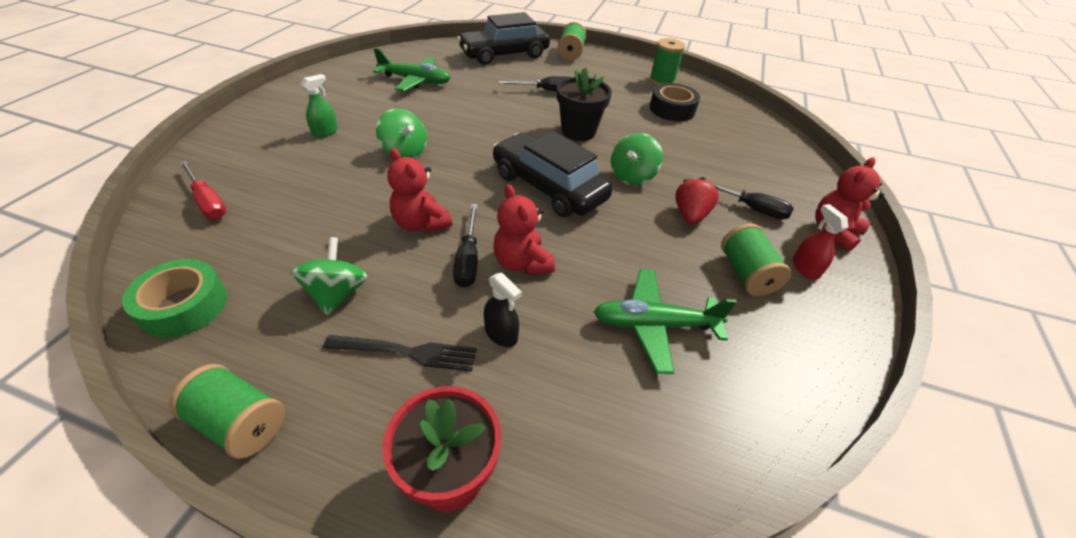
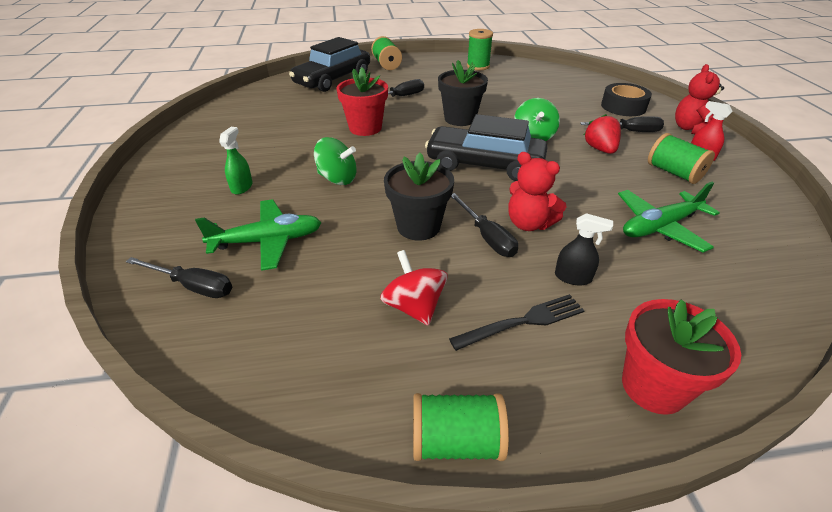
camera: 25 degrees left, 5 degrees down
(184, 306) = (283, 381): green tape -> none
(208, 202) = (193, 286): red screwdriver -> black screwdriver
(337, 293) = (414, 306): green spinning top -> red spinning top
(415, 81) = (278, 120): green plane -> green plane (268, 241)
(421, 223) = (418, 226): red teddy bear -> black flower pot
(480, 112) = (365, 128): none -> red flower pot
(672, 109) = (507, 83): black tape -> black tape (623, 106)

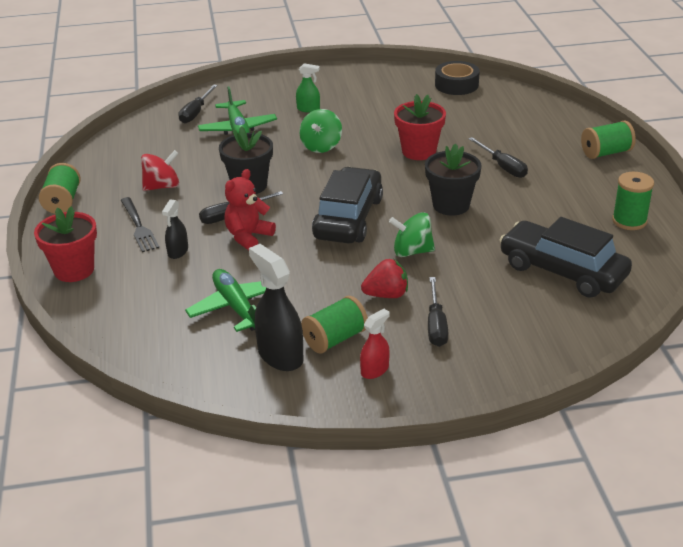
camera: 90 degrees right, 5 degrees down
(333, 79) = (542, 123): black car -> black car (562, 271)
(623, 106) = (515, 334): black tape -> black tape (456, 85)
(691, 129) = (452, 381): red teddy bear -> none
(715, 199) = (280, 355): none -> black spray bottle

